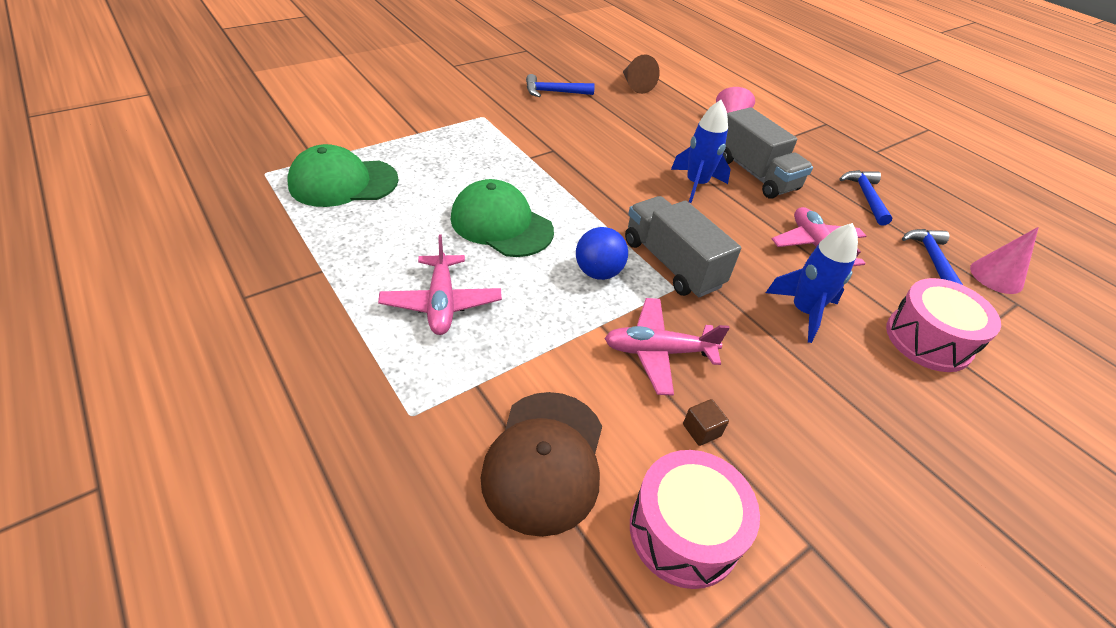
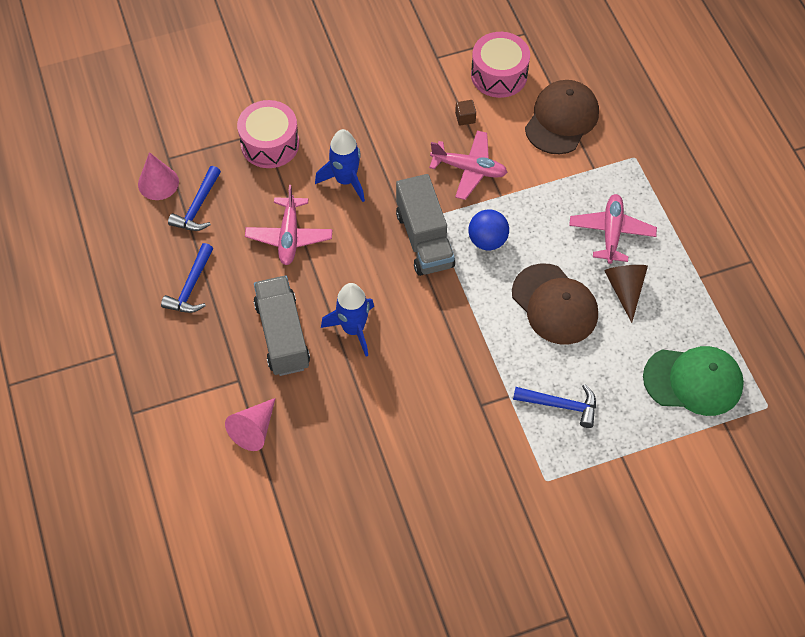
camera: 160 degrees left, 15 degrees up
(501, 224) = (554, 304): green cap -> brown cap
(554, 92) = (447, 526): blue hammer -> blue hammer (560, 405)
(635, 85) = (332, 532): brown cone -> brown cone (625, 290)

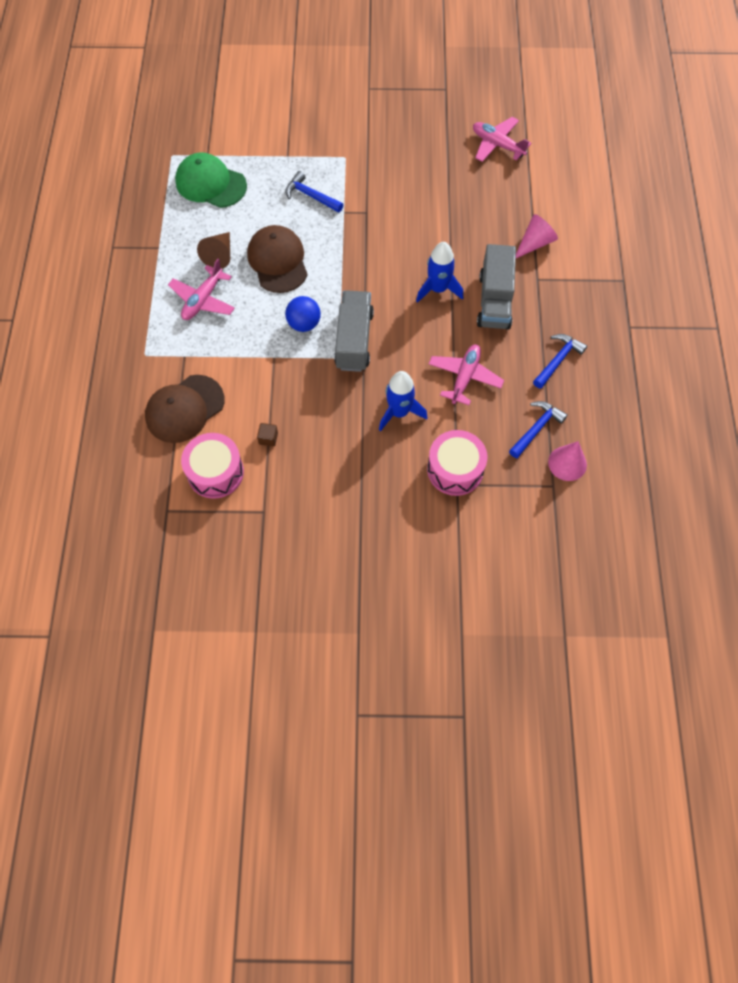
camera: 160 degrees left, 5 degrees up
(469, 169) = (288, 388): pink plane -> pink plane (497, 145)

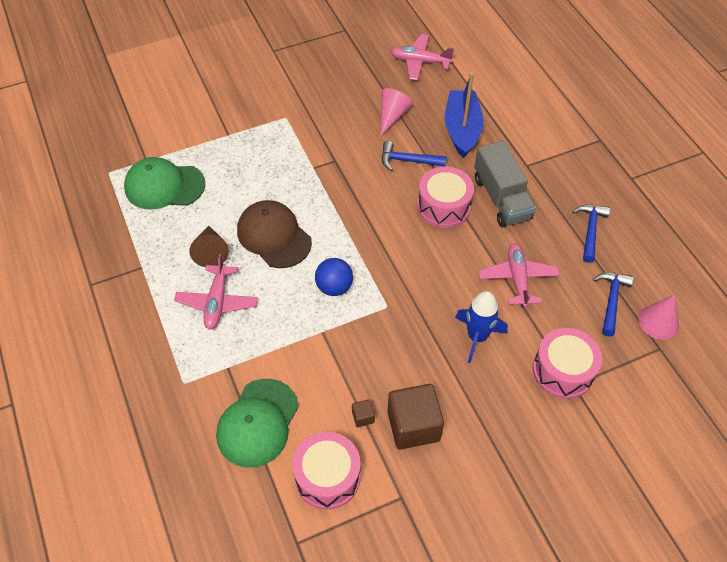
camera: 25 degrees left, 10 degrees down
(184, 409) = (258, 423): brown cap -> green cap
(304, 462) = (413, 426): none -> brown cube
(311, 196) = (272, 163): blue hammer -> blue hammer (408, 160)
(354, 340) = (393, 284): grey truck -> none
(438, 289) = (443, 206): blue rocket -> pink drum
(497, 224) = (462, 130): none -> blue boat
(535, 243) = (505, 135): pink cone -> pink cone (392, 115)

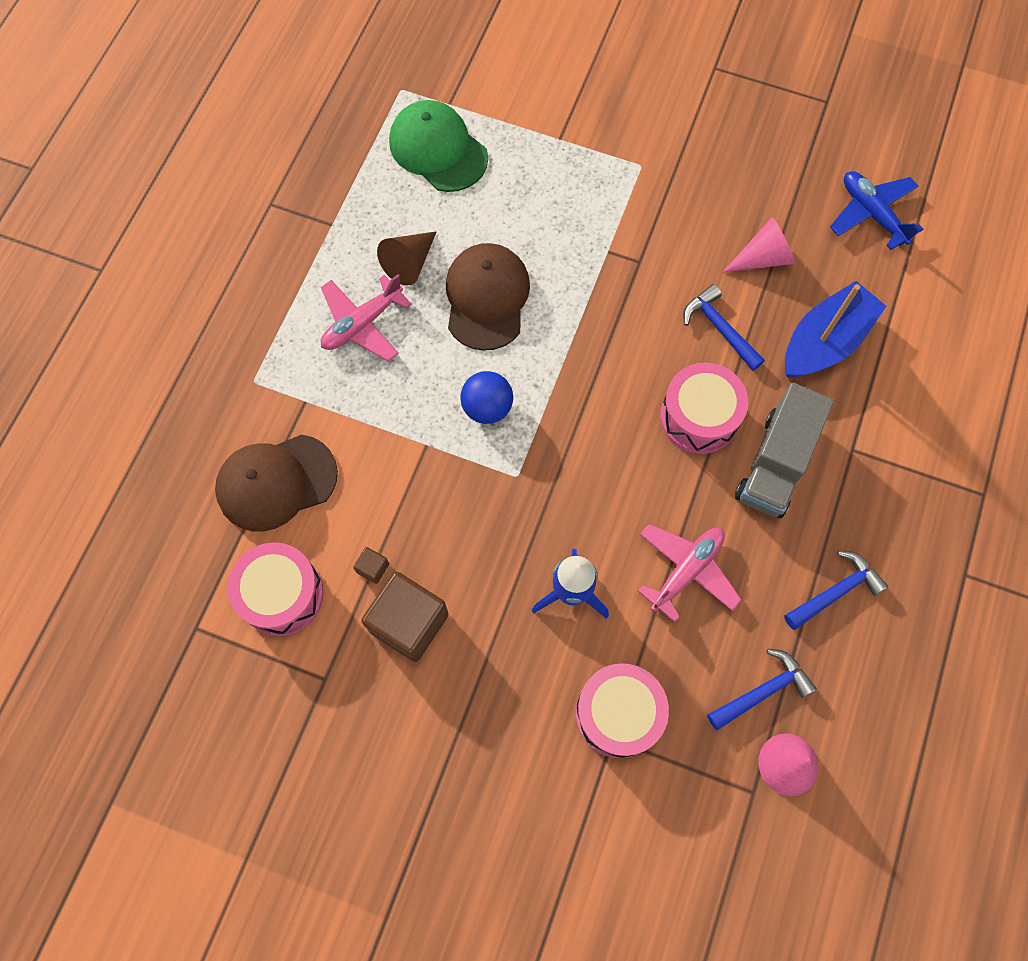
camera: 45 degrees right, 15 degrees up
(258, 423) = (276, 482): green cap -> brown cap
(420, 62) = (871, 214): pink plane -> blue plane

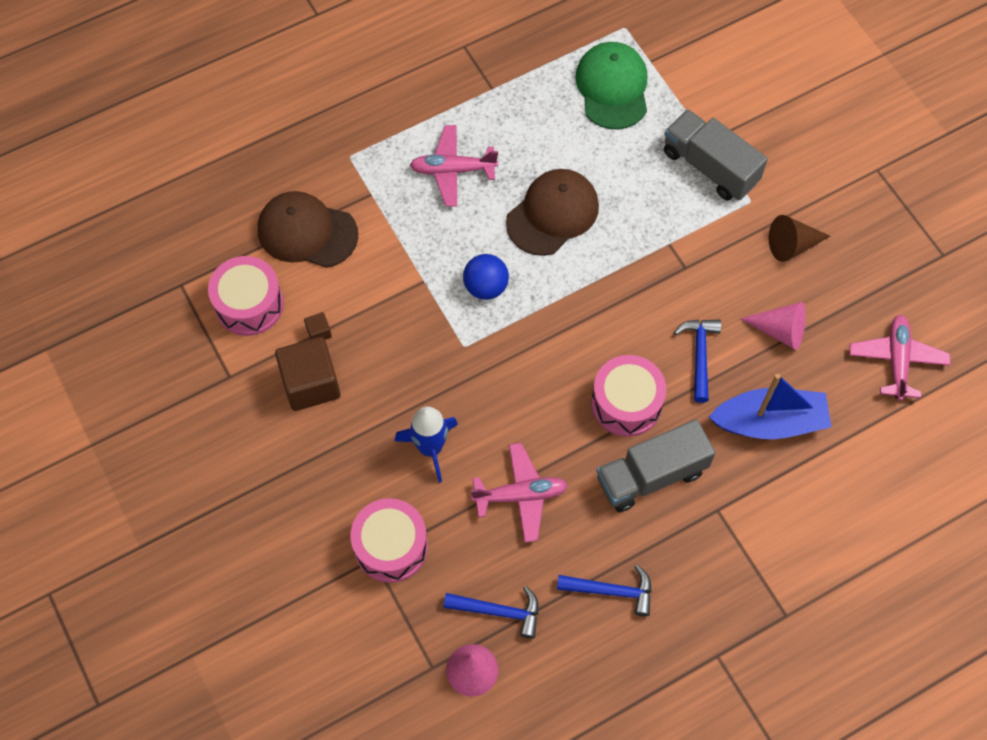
camera: 40 degrees right, 5 degrees down
(409, 263) = (521, 152): brown cone -> brown cone (792, 245)
(581, 160) = (710, 167): none -> grey truck
(871, 214) = (897, 360): blue plane -> pink plane

